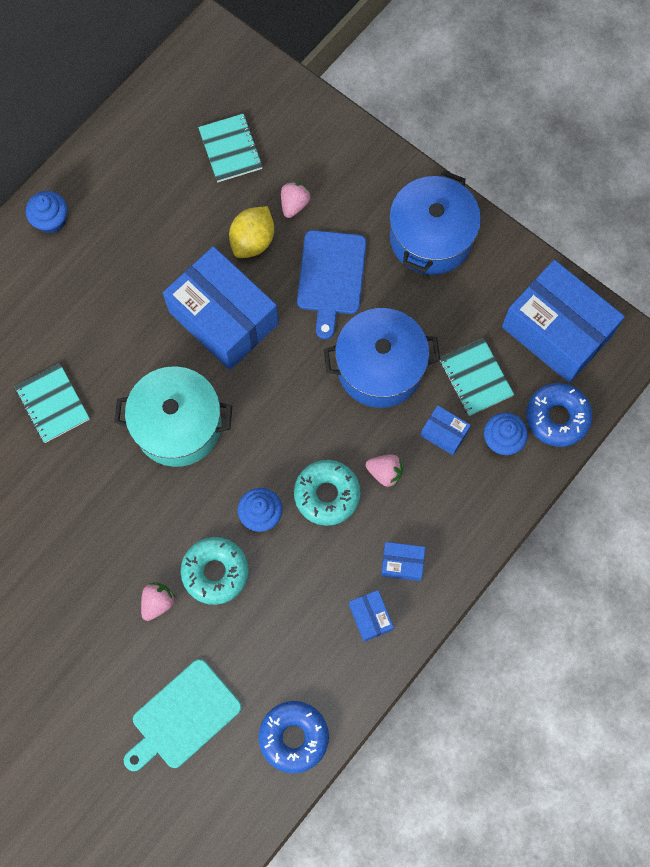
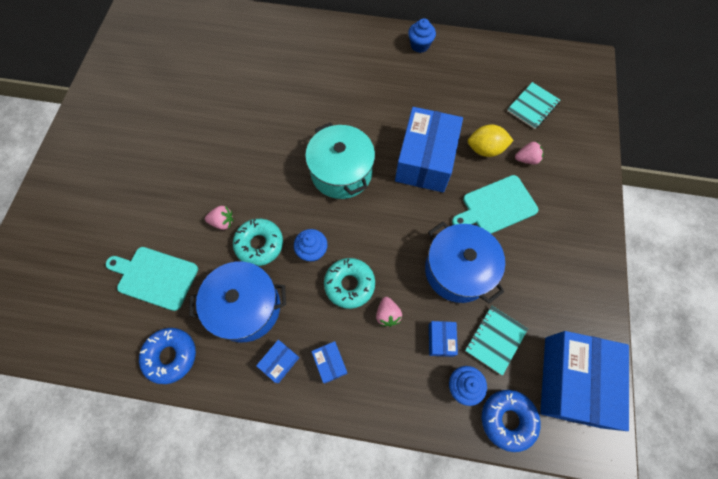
camera: 60 degrees right, 5 degrees down
(53, 404) = (313, 102): turquoise notebook -> none
(331, 277) = (496, 206): blue cutting board -> turquoise cutting board
(431, 237) = (571, 253): blue pot -> blue pot (246, 307)

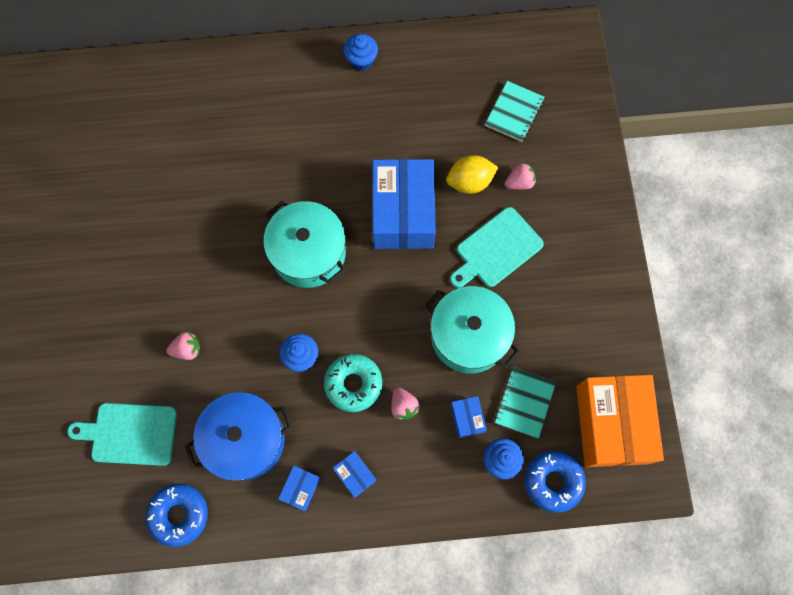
camera: 15 degrees left, 5 degrees up
(259, 244) = (238, 365): turquoise donut -> none
(458, 270) = (469, 336): blue pot -> turquoise pot
(572, 381) = (611, 424): blue box -> orange box

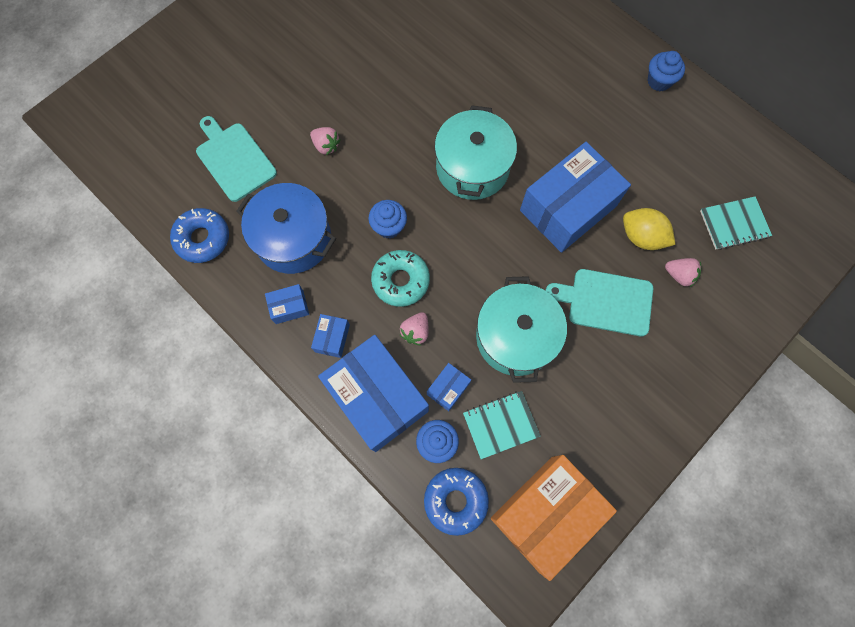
camera: 50 degrees right, 0 degrees up
(430, 477) = (377, 398): none -> blue box

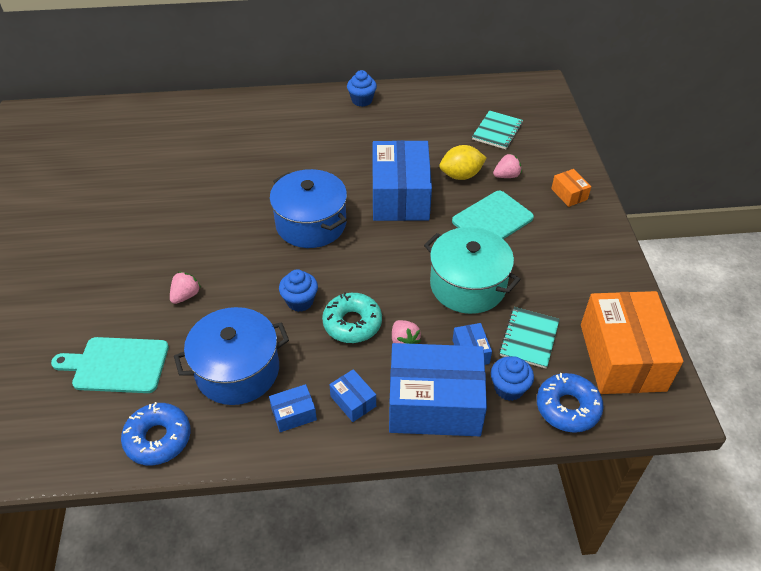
camera: 50 degrees left, 25 degrees down
(289, 307) = (294, 414): blue box -> blue box turned 45 degrees clockwise
(326, 146) = (186, 295): pink strawberry -> pink strawberry turned 45 degrees counterclockwise
(472, 167) = (311, 224): turquoise pot -> blue pot
(707, 345) = (569, 194): none -> orange box

